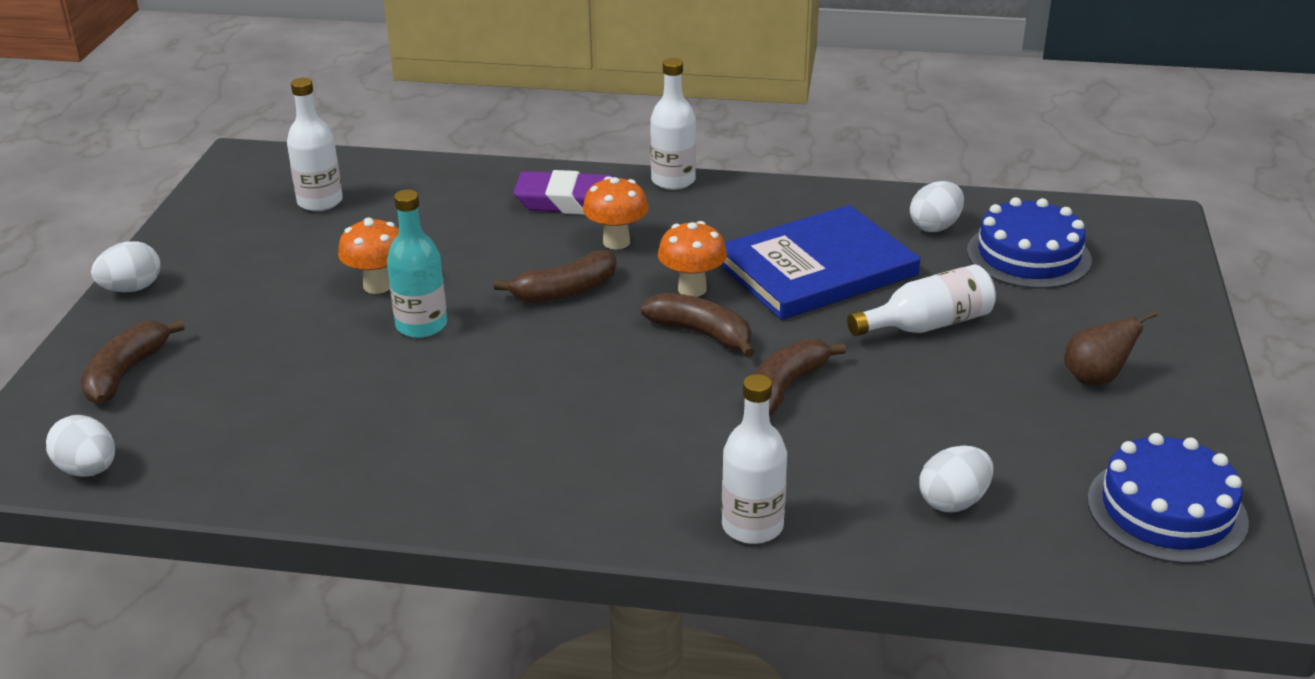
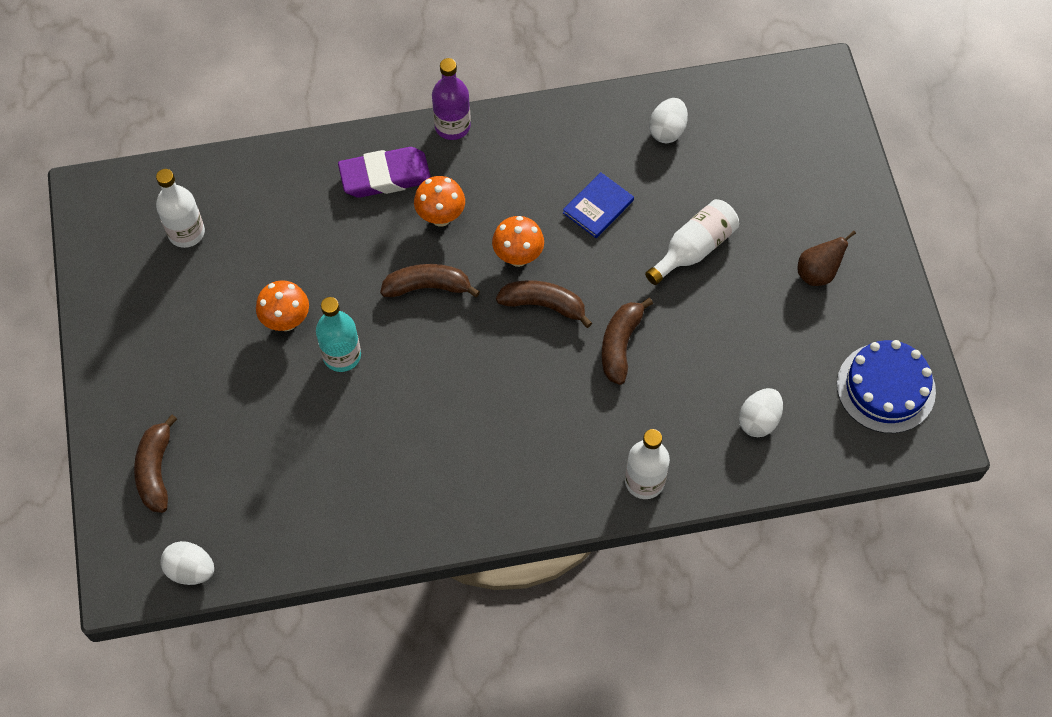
camera: 20 degrees left, 30 degrees up
(132, 289) = (101, 380): white egg -> none
(565, 291) = (428, 287): brown banana -> brown banana turned 135 degrees counterclockwise
(673, 180) = (452, 126): white bottle -> purple bottle
(816, 268) = (598, 206): blue book -> blue book, size x0.48
(1028, 255) = (742, 147): blue cake -> none

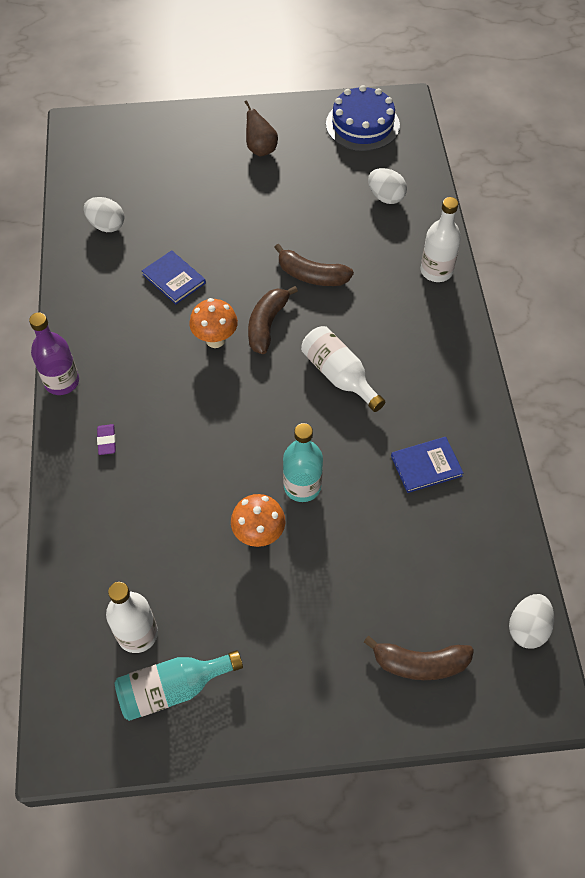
camera: 85 degrees left, 5 degrees down
(136, 267) = (173, 688): none -> turquoise bottle
(371, 473) = (426, 466): none -> blue book
(385, 176) = (107, 441): purple eraser -> purple eraser, size x0.43
(428, 287) = (236, 411): brown banana -> none
(441, 217) = (162, 397): orange mushroom -> none
(693, 249) = (227, 220): white bottle -> white bottle (339, 376)

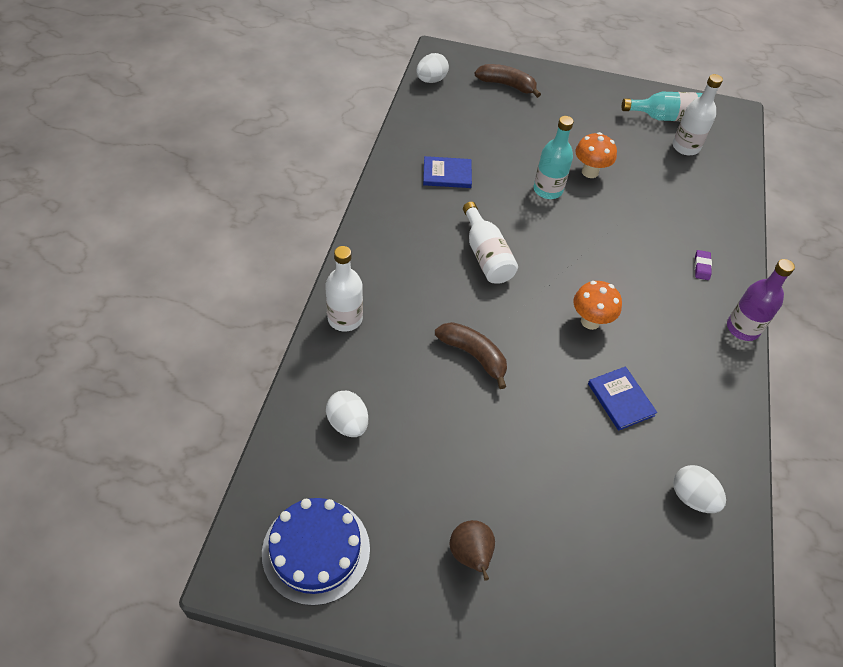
camera: 165 degrees left, 5 degrees down
(267, 324) = (536, 320): brown banana -> none

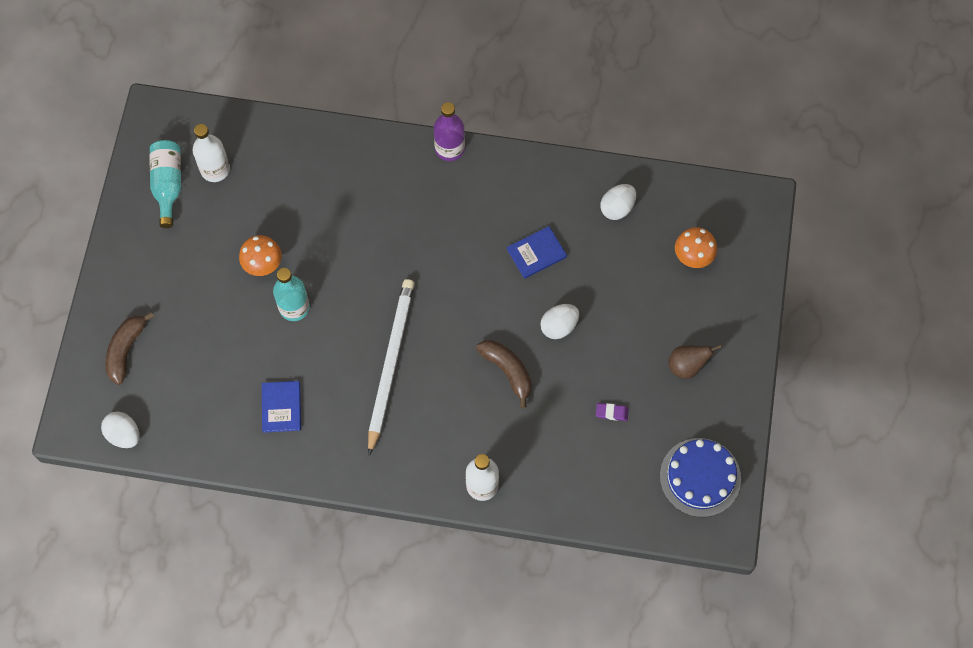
camera: 90 degrees left, 15 degrees up
(348, 423) = (589, 468): white egg -> white egg (559, 326)
(474, 355) = (508, 371): brown banana -> brown banana turned 105 degrees clockwise
(486, 255) = (390, 364): white bottle -> white pencil
(590, 321) = (458, 273): orange mushroom -> orange mushroom (692, 258)
(701, 267) = (382, 173): purple eraser -> purple eraser (611, 413)

